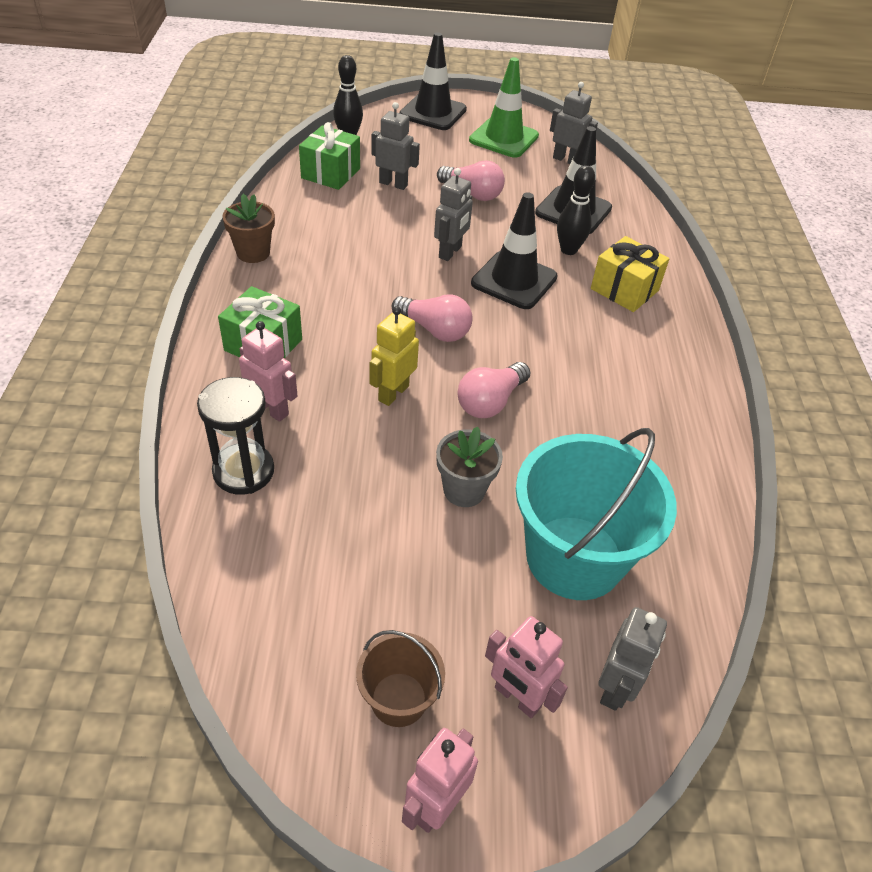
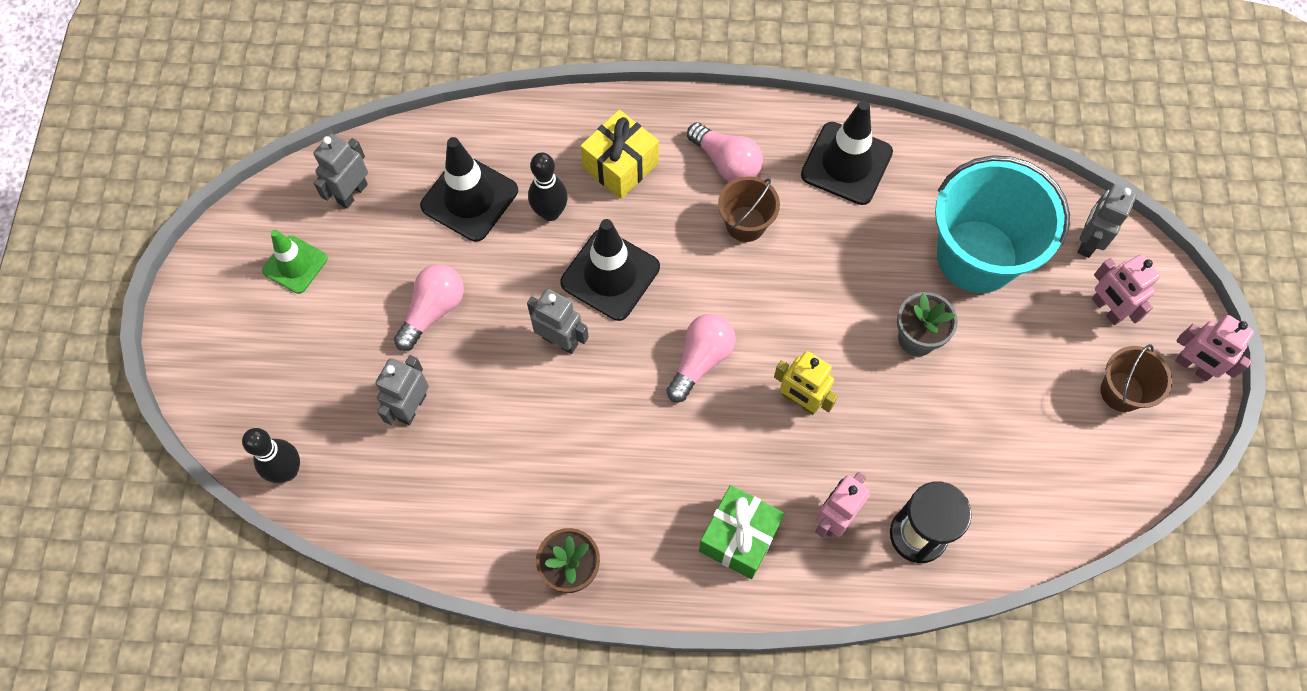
camera: 85 degrees left, 20 degrees up
(330, 173) = (386, 489): green gift -> none
(433, 112) = (219, 355): black traffic cone -> black traffic cone (846, 163)
(490, 402) = (804, 310): pink light bulb -> pink light bulb (726, 163)
(503, 138) = (295, 265): green traffic cone -> green traffic cone, size x0.64
(517, 697) = (1106, 309): pink robot -> pink robot turned 105 degrees clockwise
(580, 366) = (745, 224): none -> brown bucket
(615, 688) = (1088, 242): grey robot -> grey robot turned 90 degrees counterclockwise

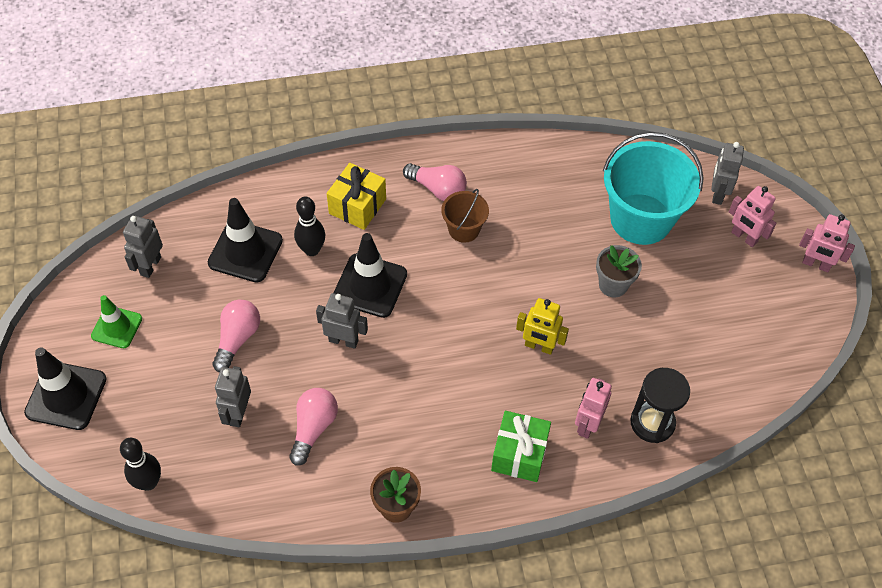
camera: 15 degrees left, 10 degrees down
(701, 360) = (456, 333): pink light bulb -> pink light bulb (313, 428)
(846, 163) = (527, 173): black traffic cone -> black traffic cone (66, 396)
(1121, 392) = (771, 292): brown bucket -> none

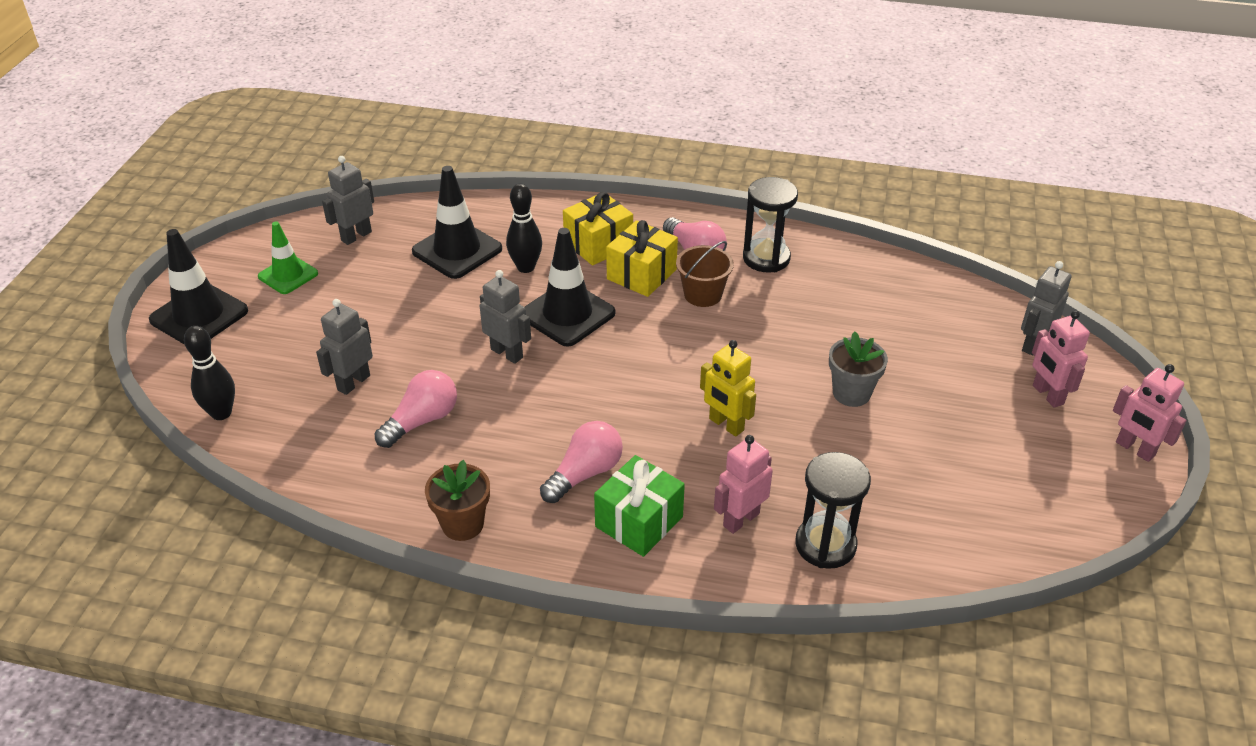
camera: 25 degrees right, 15 degrees down
(237, 339) = (398, 319): pink light bulb -> pink light bulb (585, 473)
(407, 225) = (641, 274): none -> yellow gift
(494, 176) = (766, 258): none -> black hourglass
(641, 219) = (921, 342): turquoise bucket -> none

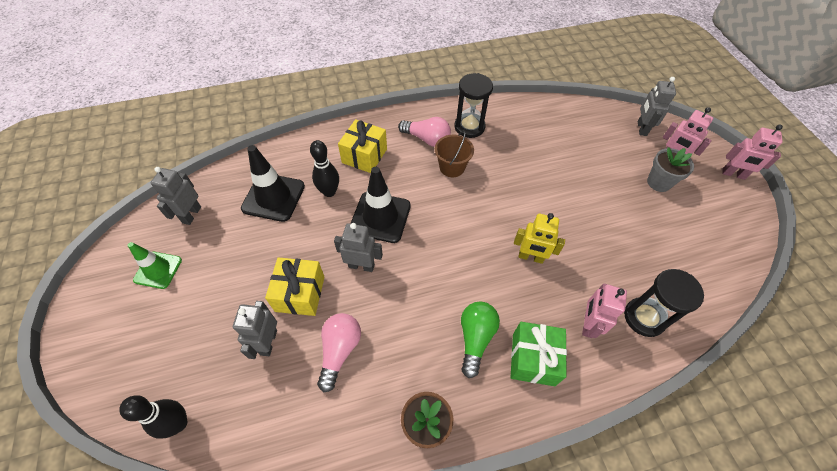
camera: 30 degrees left, 15 degrees up
(199, 315) = (104, 339): black traffic cone -> none
(585, 473) = (475, 338): pink light bulb -> green light bulb
(641, 274) = (406, 167): yellow gift -> yellow gift (300, 294)
(851, 393) = (580, 201): grey flower pot -> grey flower pot (659, 182)

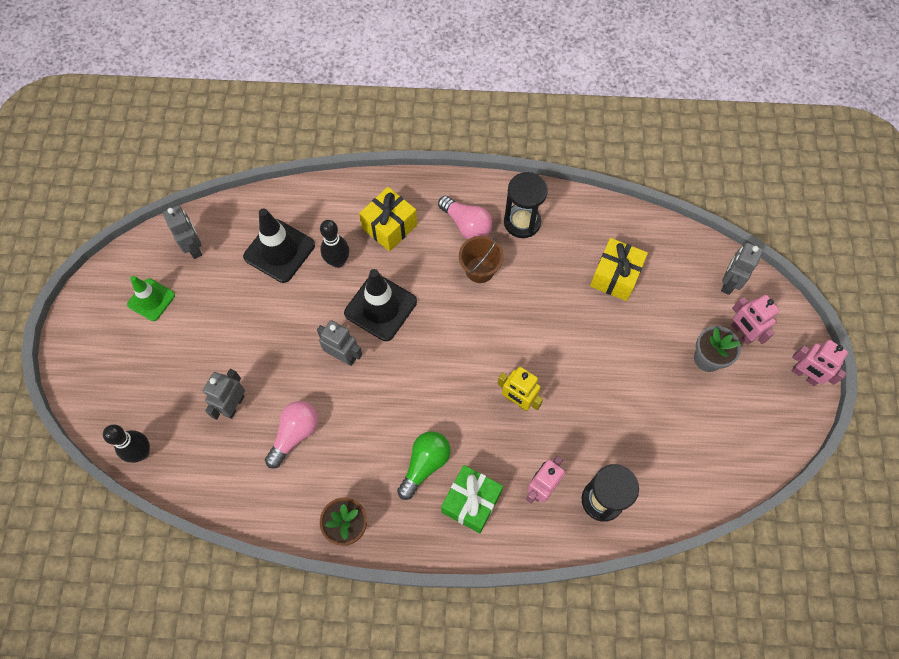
camera: 20 degrees right, 10 degrees up
(191, 215) = (194, 247): grey robot -> grey robot turned 120 degrees clockwise
(300, 294) = (275, 366): yellow gift -> yellow gift (615, 276)

